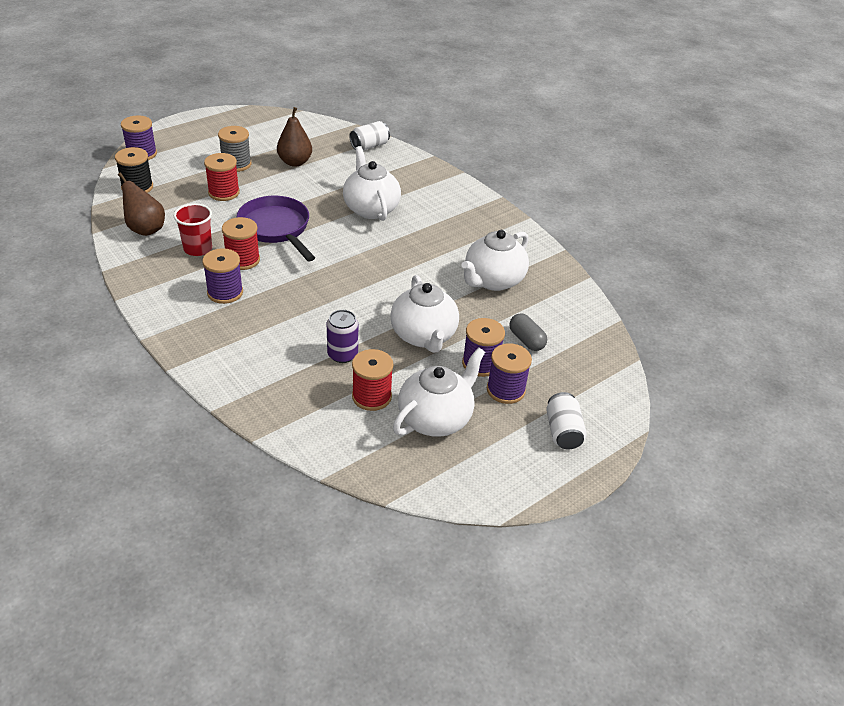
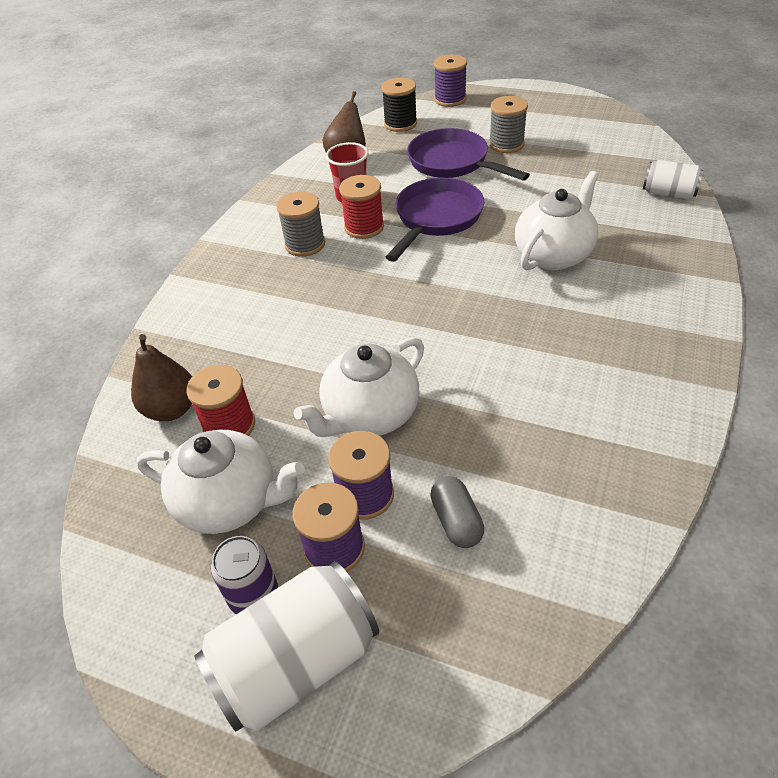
camera: 65 degrees right, 5 degrees up
(224, 192) = (452, 163): red spool -> purple pan
(225, 292) = (305, 244): purple spool -> grey spool
(295, 162) = (561, 169): brown pear -> brown pear (172, 409)
(342, 354) = (280, 367): purple can -> purple can (254, 596)
(493, 280) = (545, 423): white teapot -> none
(526, 340) = (456, 521): grey capsule -> grey capsule turned 45 degrees counterclockwise
(563, 431) = (296, 662): white can -> white can, size x1.76

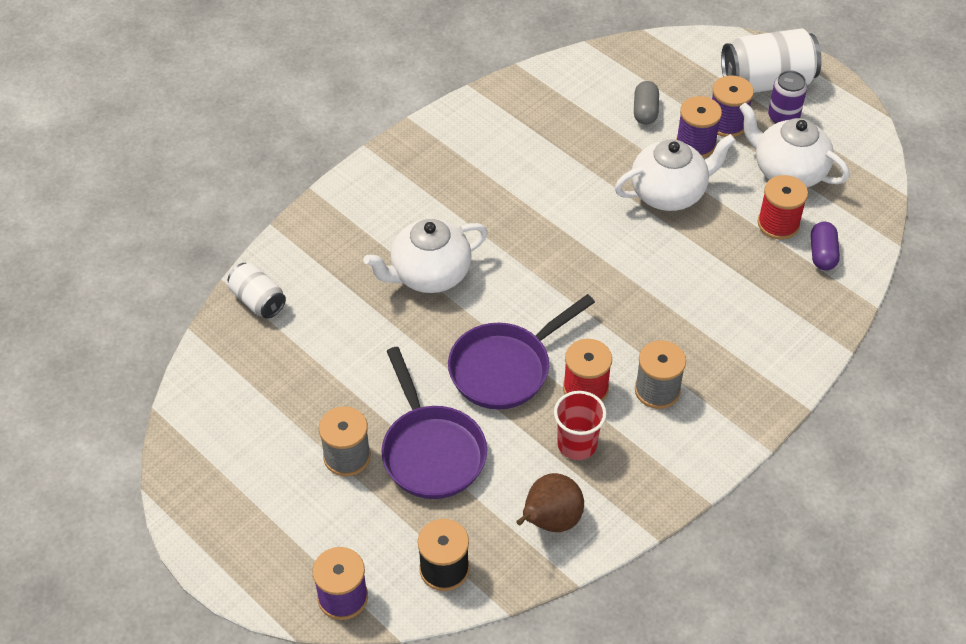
camera: 160 degrees left, 5 degrees up
(172, 409) = (822, 254): brown pear -> purple capsule

